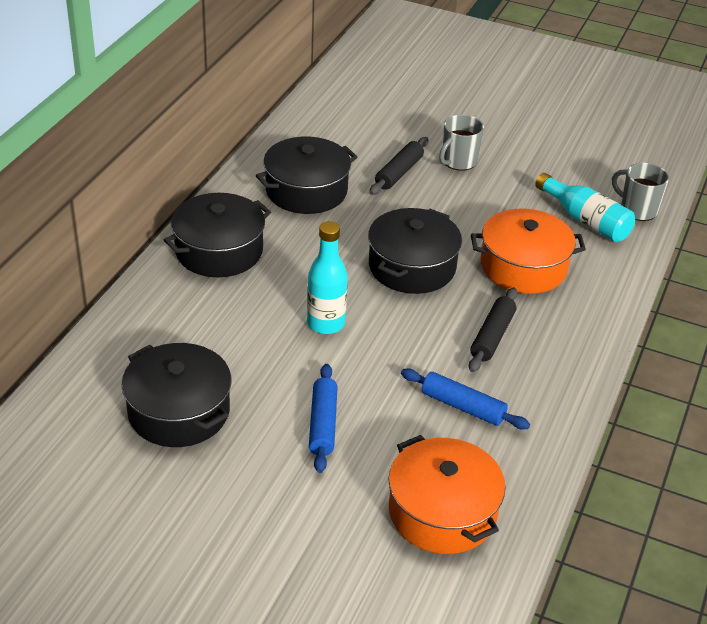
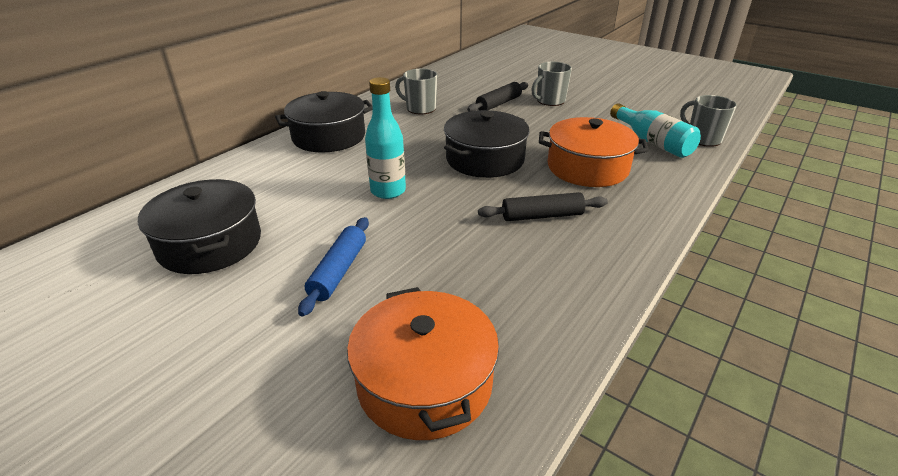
camera: 15 degrees right, 5 degrees down
(306, 191) = (420, 108): black pot -> grey mug
(463, 406) = (491, 272): blue rolling pin -> none
(492, 336) = (542, 216): black rolling pin -> black rolling pin turned 45 degrees clockwise

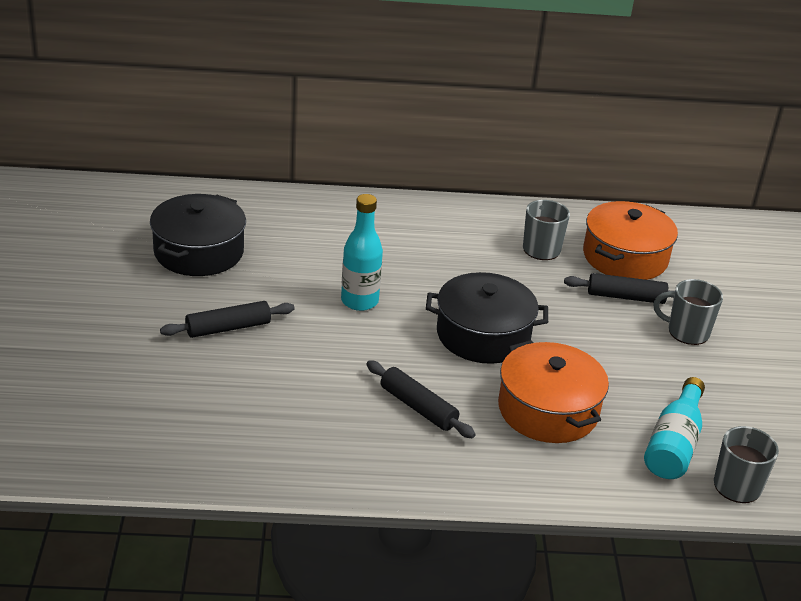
camera: 50 degrees right, 0 degrees up
(329, 137) = (411, 223): black pot -> none
(338, 271) = (228, 328): blue rolling pin -> black rolling pin
(425, 382) = (157, 419): orange pot -> orange pot (625, 257)

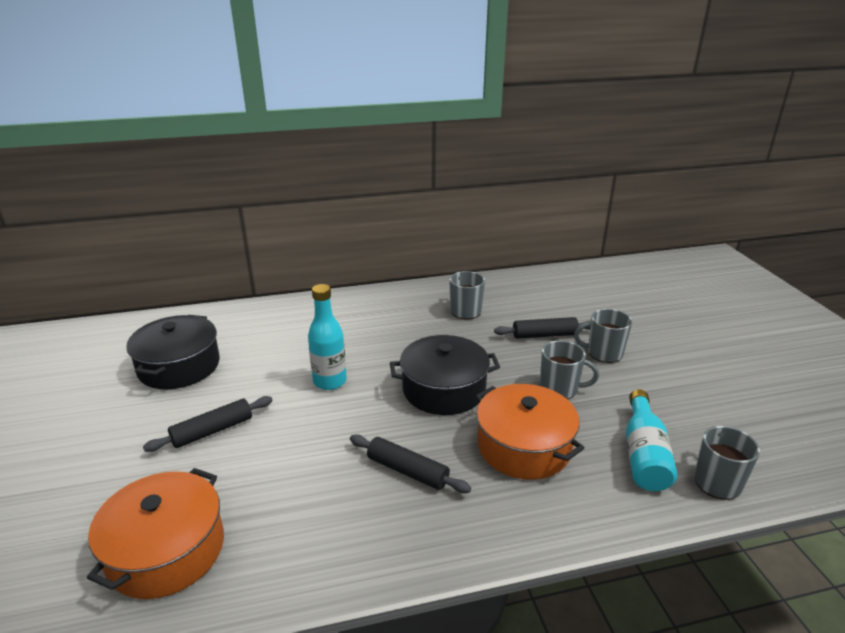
camera: 10 degrees left, 5 degrees down
(615, 361) = (560, 389): none -> grey mug
(625, 257) = (530, 305): orange pot -> orange pot (166, 550)

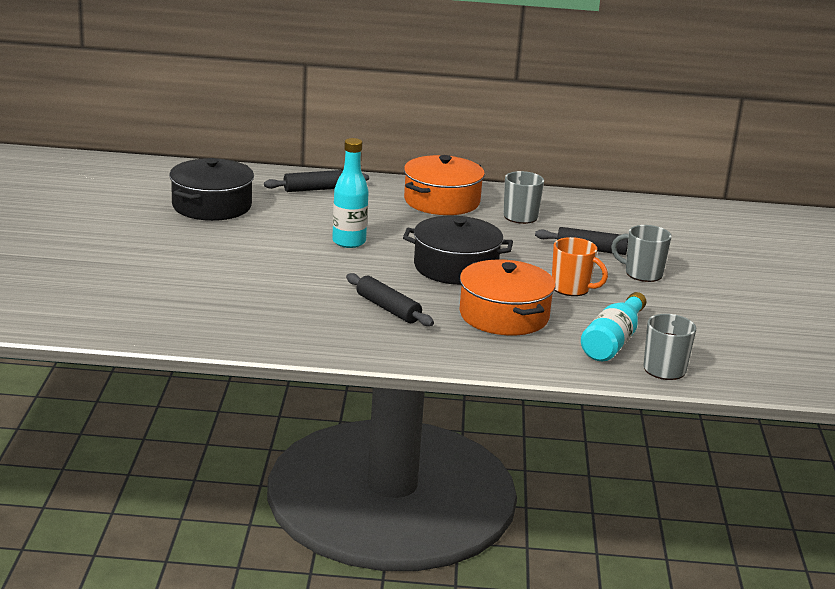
camera: 15 degrees right, 5 degrees down
(166, 550) = (174, 310): orange pot -> orange pot (442, 201)
(212, 431) = (229, 253): black rolling pin -> black rolling pin (316, 189)
(560, 389) = (572, 288): grey mug -> orange mug

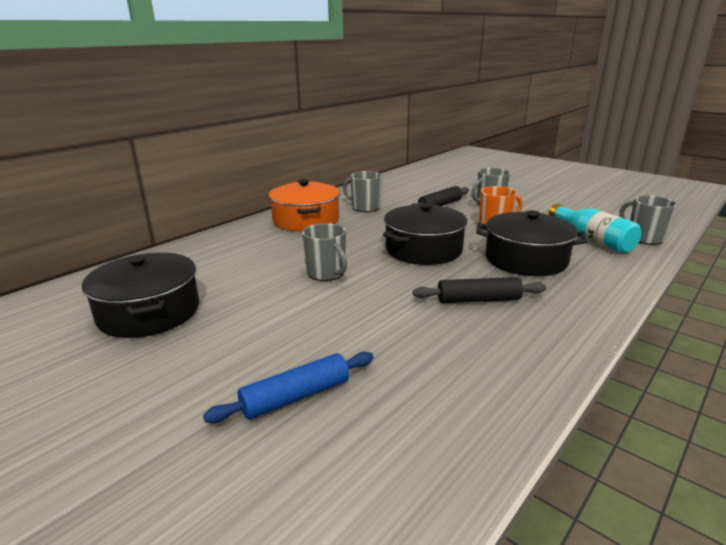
camera: 50 degrees left, 0 degrees up
(187, 279) = (296, 396): none -> blue rolling pin
(316, 189) = (208, 253): black rolling pin -> none
(349, 242) = (326, 273): turquoise bottle -> grey mug
(504, 315) = (526, 259): orange pot -> black pot

